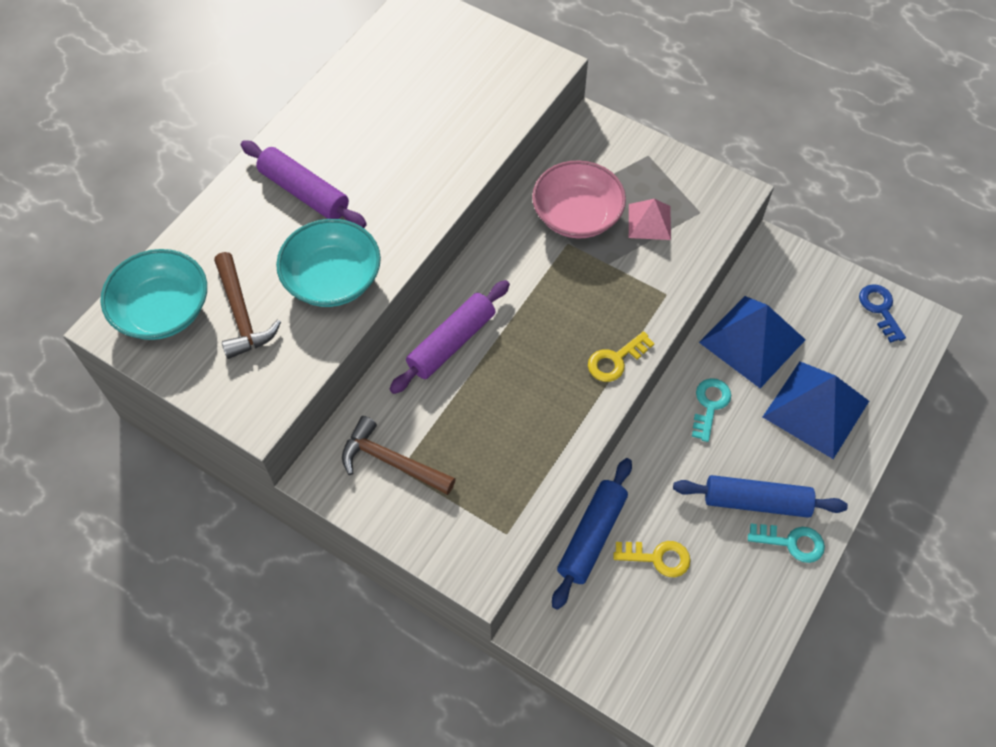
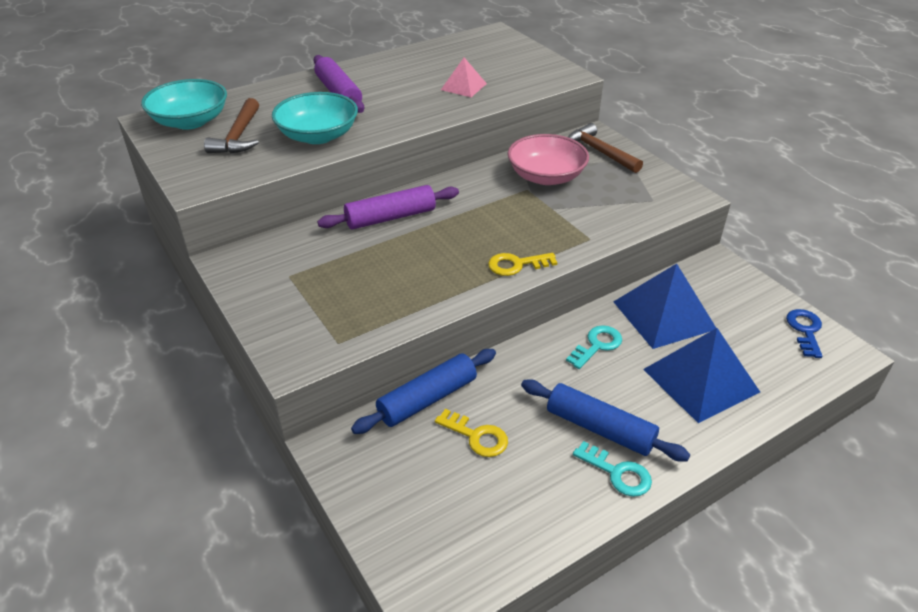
camera: 25 degrees right, 20 degrees down
(391, 461) = (286, 269): brown hammer -> brown hammer (599, 152)
(649, 221) = (604, 194): pink pyramid -> pink pyramid (463, 86)

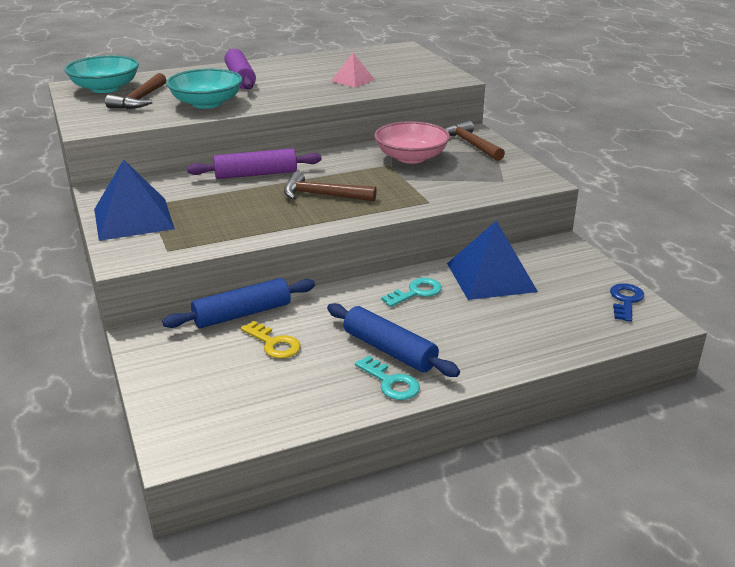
camera: 10 degrees right, 10 degrees down
(475, 241) = (322, 195): none -> brown hammer
(516, 265) = (351, 214): yellow key -> none
(700, 380) = (503, 326): blue pyramid -> blue pyramid (133, 218)

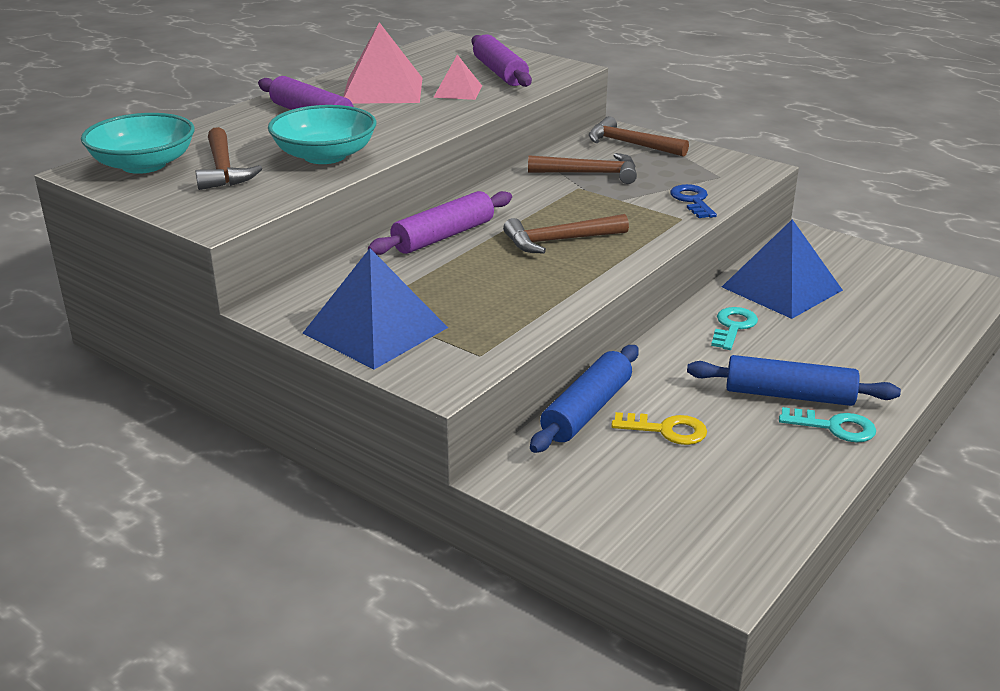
camera: 30 degrees left, 0 degrees up
(307, 71) = (382, 90): none -> pink pyramid
(401, 73) = (500, 72): none -> purple rolling pin
(411, 157) = (590, 173): pink bowl -> brown hammer
(625, 300) = (926, 275): blue key -> blue key (692, 200)

